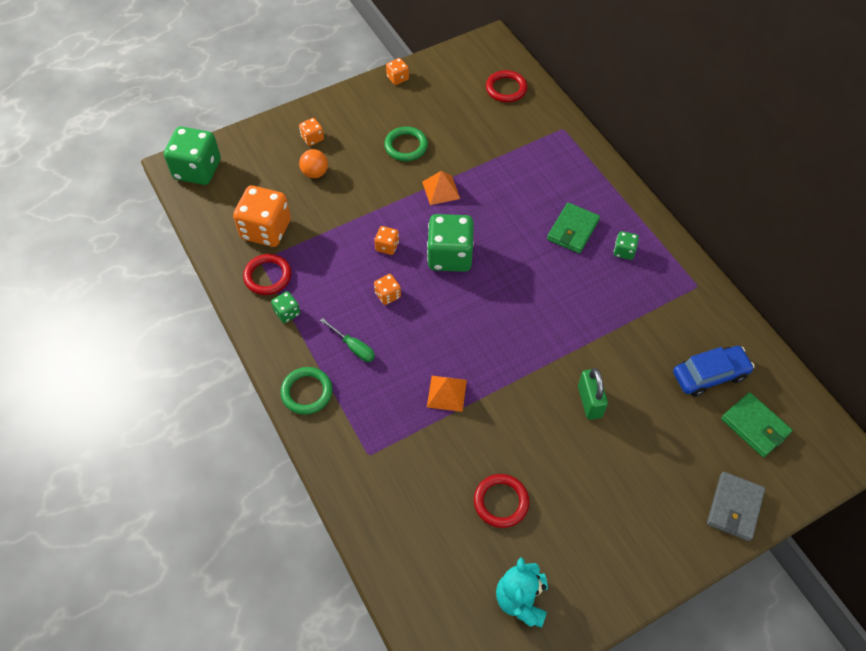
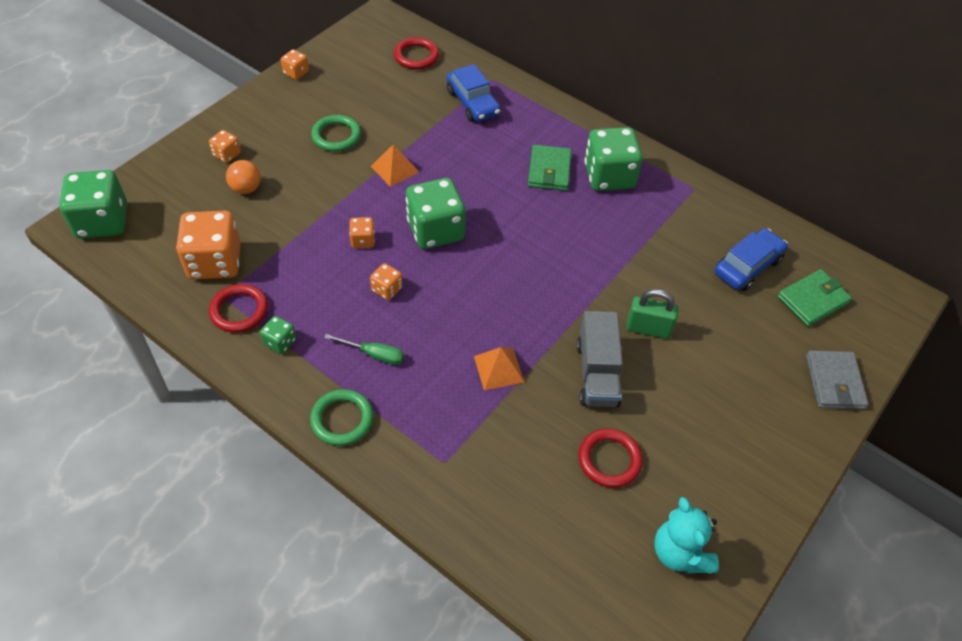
camera: 25 degrees left, 5 degrees down
(526, 425) = (597, 373): none -> grey truck
(535, 147) = (473, 103): none -> blue car
(589, 402) = (648, 329): green padlock -> green padlock turned 45 degrees counterclockwise
(624, 251) = (609, 176): green dice -> green dice, size x2.13
(755, 426) = (812, 300): green wallet -> green wallet turned 60 degrees counterclockwise

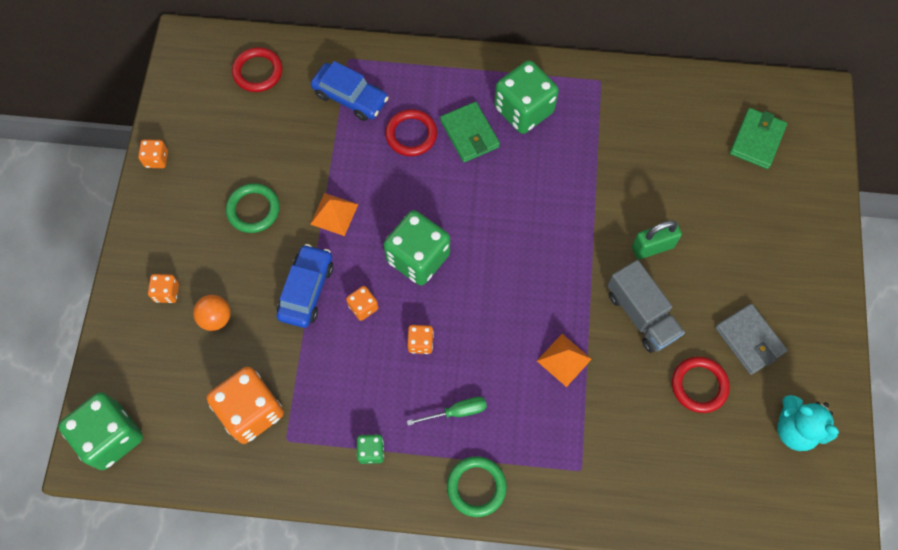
camera: 30 degrees left, 15 degrees up
(239, 310) = (312, 444): red ring -> red ring (411, 135)
(747, 266) = (690, 137): blue car -> blue car (306, 290)
(834, 382) = (815, 209): grey wallet -> grey wallet (749, 340)

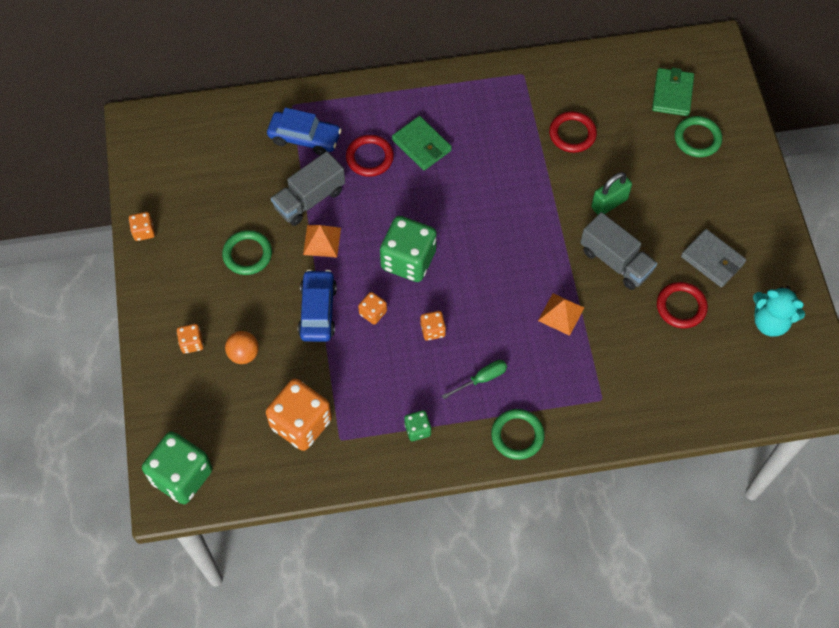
camera: 15 degrees left, 5 degrees down
(258, 72) = (212, 134): red ring -> red ring (572, 134)
(335, 165) = (309, 199): none -> grey truck
(523, 110) = (463, 114): green dice -> none
(771, 197) = (697, 138): none -> green ring

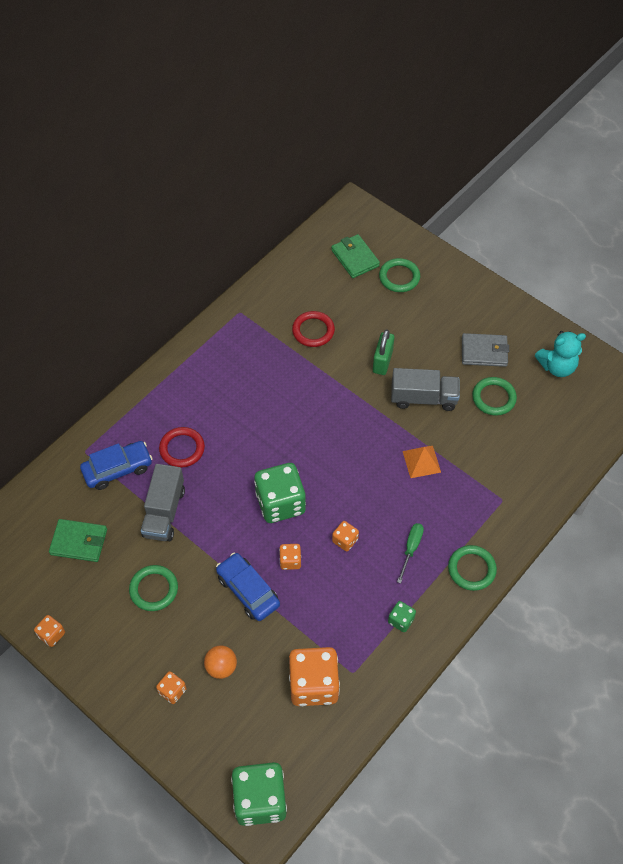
camera: 40 degrees left, 5 degrees down
(322, 241) = (202, 536): orange pyramid -> none
(421, 145) = (213, 413): green wallet -> green wallet (79, 542)
(681, 307) = (493, 398): red ring -> green ring

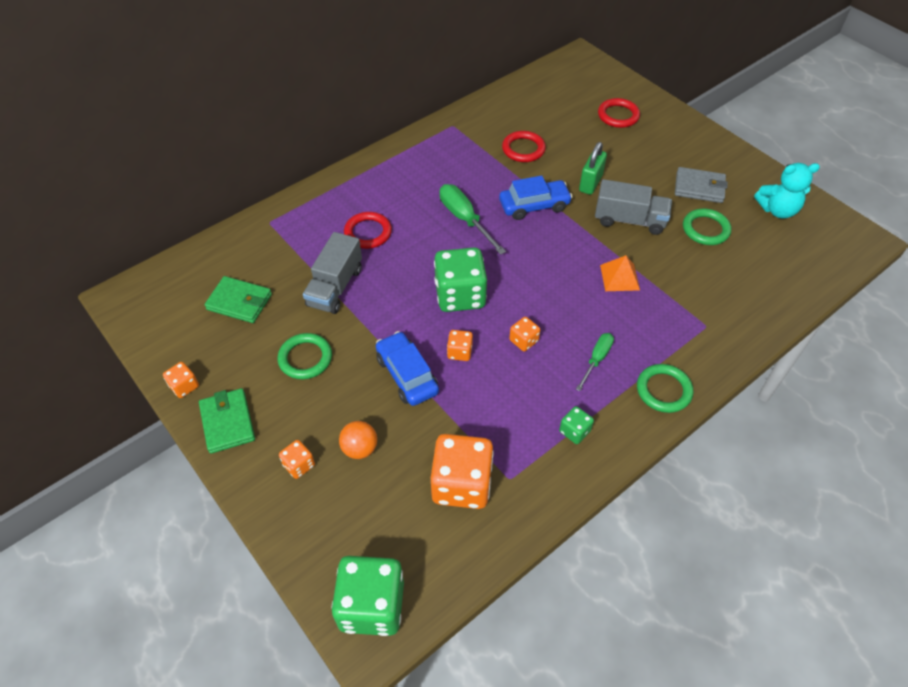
camera: 10 degrees right, 5 degrees down
(117, 469) = (298, 242): blue car -> blue car (534, 206)
(270, 420) = (465, 219): none -> green screwdriver
(355, 258) = (576, 95): green wallet -> green wallet (227, 422)
(399, 277) = (618, 115): green ring -> red ring

